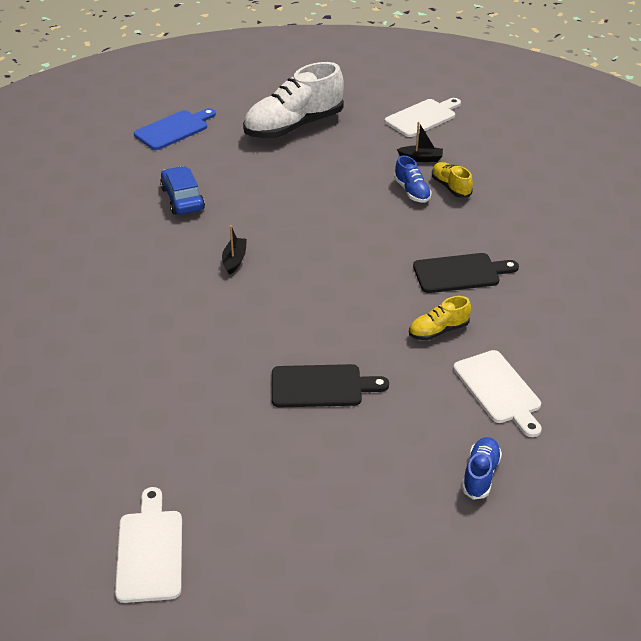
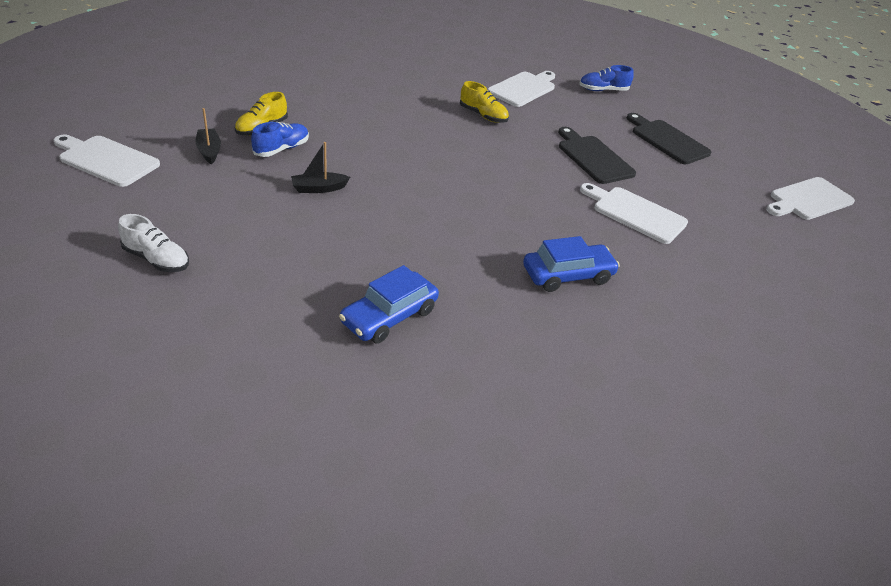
camera: 120 degrees left, 0 degrees up
(164, 293) = (567, 275): none -> blue car
(174, 129) = (201, 389): blue cutting board -> none
(213, 373) = (635, 213): none -> white cutting board
(234, 260) = (478, 240): black boat -> black boat (319, 188)
(294, 126) = (156, 259): white shoe -> white shoe, size x0.47
(460, 273) = (401, 112): black cutting board -> black cutting board (667, 140)

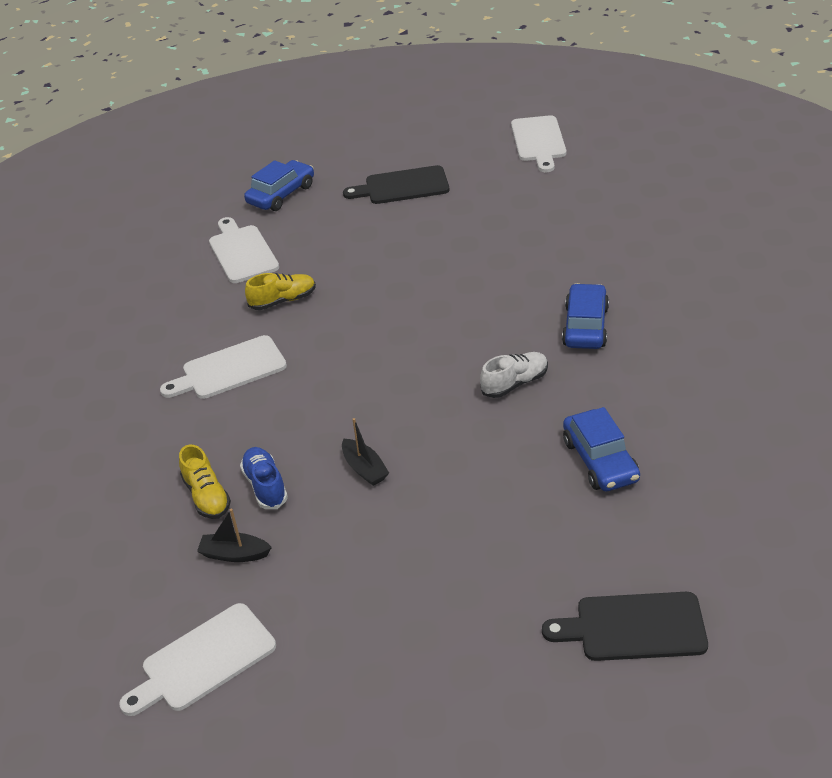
camera: 55 degrees left, 0 degrees up
(156, 259) = (440, 628): white shoe -> white shoe (515, 383)
(319, 188) = (364, 469): black boat -> black boat turned 45 degrees counterclockwise
(593, 158) = (408, 247): black cutting board -> black cutting board (634, 627)
(603, 90) = (281, 194): blue shoe -> blue car
(635, 213) = (513, 252): white cutting board -> white cutting board (229, 369)

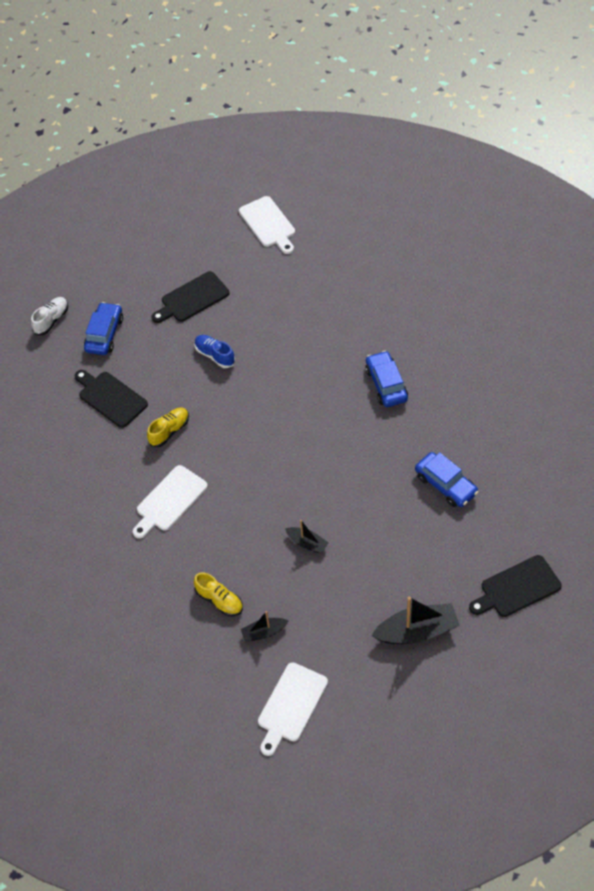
camera: 25 degrees left, 15 degrees up
(242, 252) = (110, 398): white cutting board -> black cutting board
(265, 486) = (252, 579): blue shoe -> blue shoe (215, 355)
(446, 630) = (417, 631): none -> black boat
(515, 383) = (365, 445): white shoe -> white shoe (51, 320)

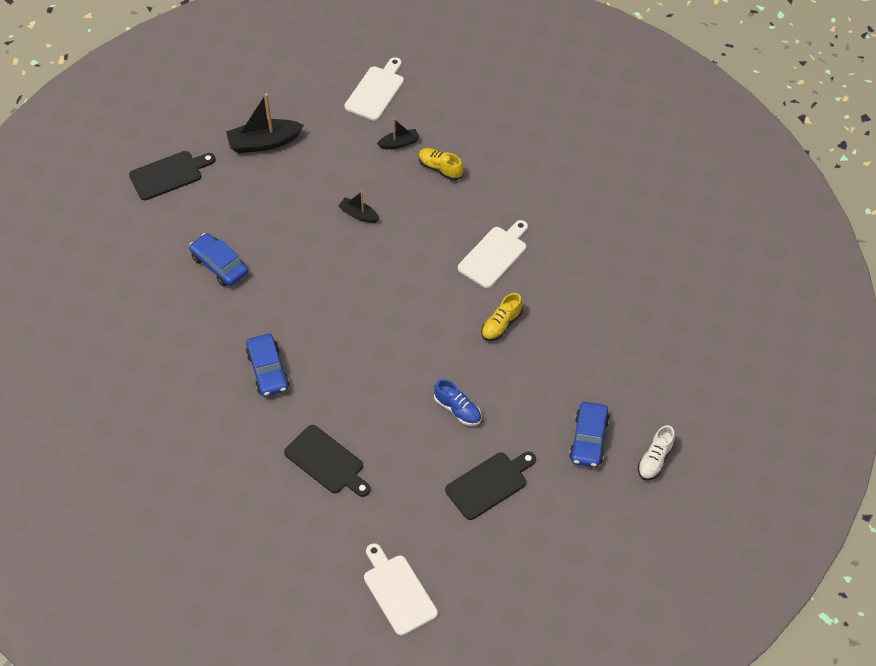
camera: 175 degrees right, 0 degrees up
(110, 398) = (569, 362): black cutting board -> black cutting board (326, 462)

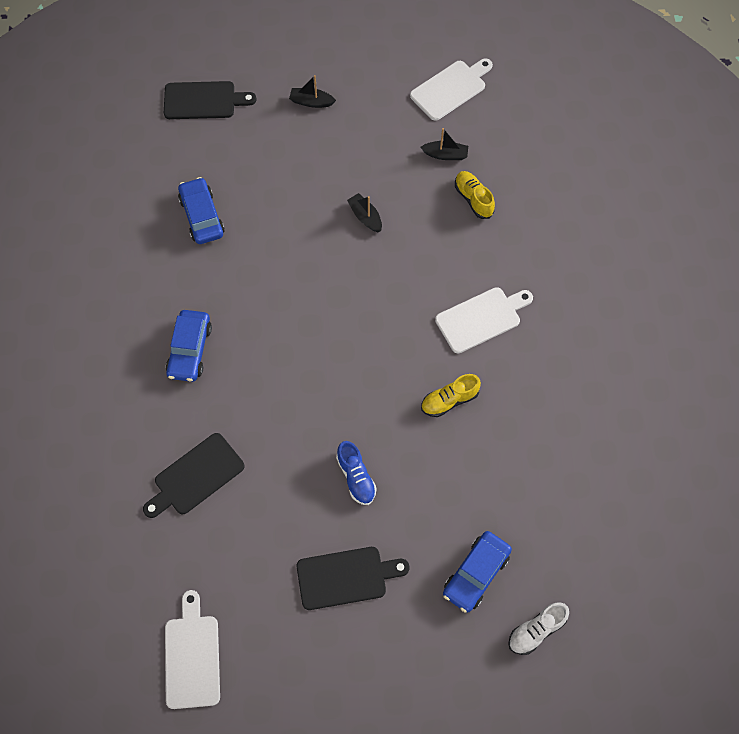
camera: 25 degrees right, 10 degrees up
(263, 142) = (311, 102): black boat -> black boat, size x0.56
(326, 462) = (196, 476): black cutting board -> black cutting board turned 75 degrees clockwise

